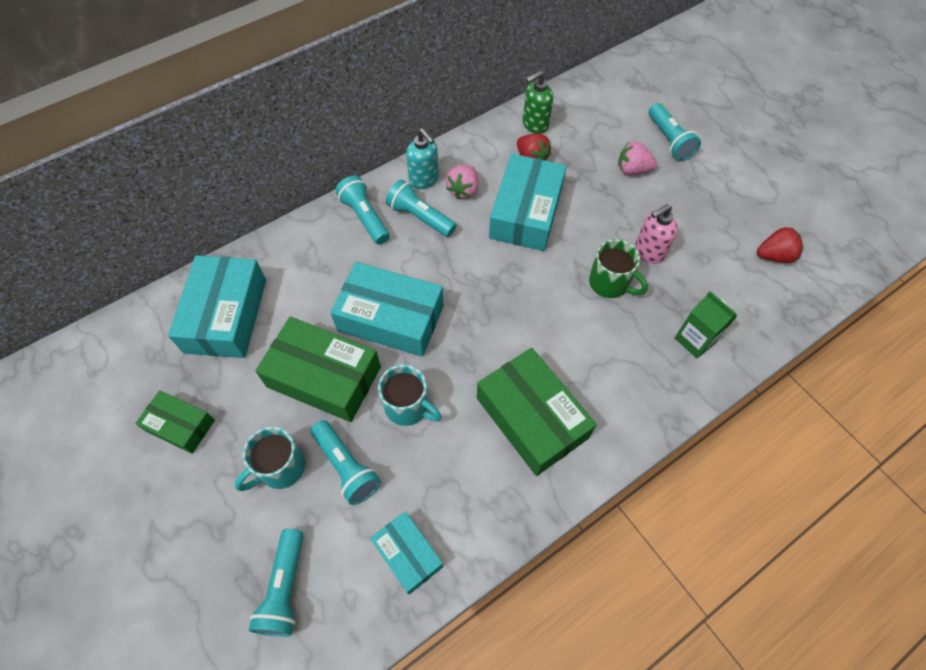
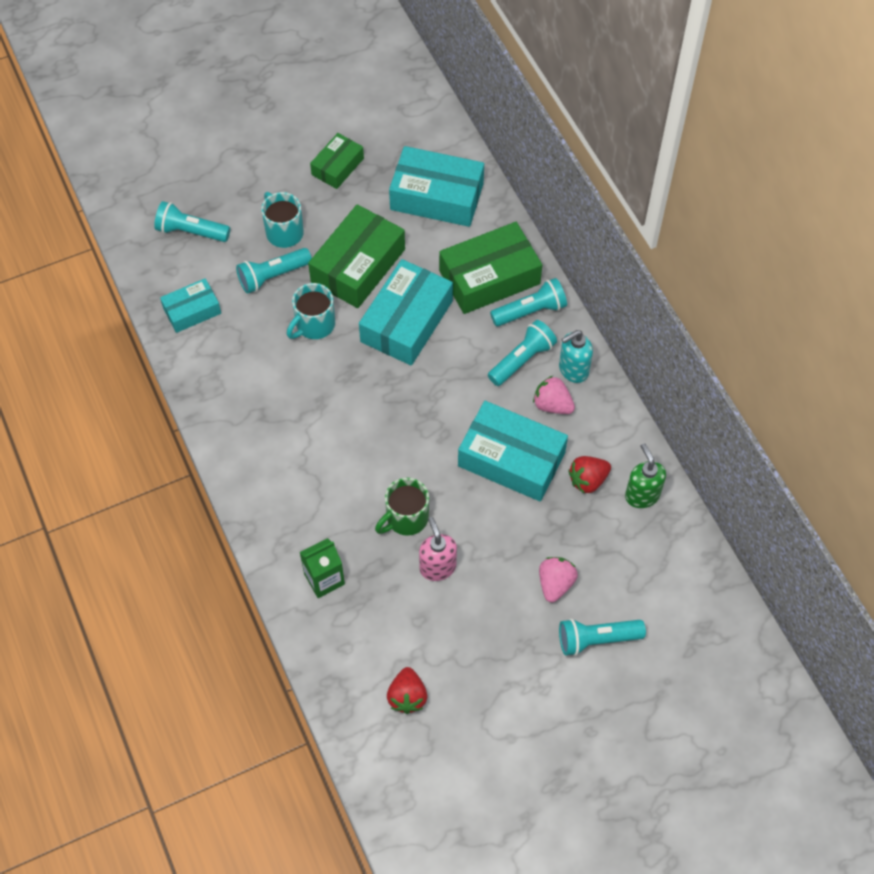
camera: 100 degrees right, 0 degrees up
(532, 417) = (280, 418): green box -> green box (489, 277)

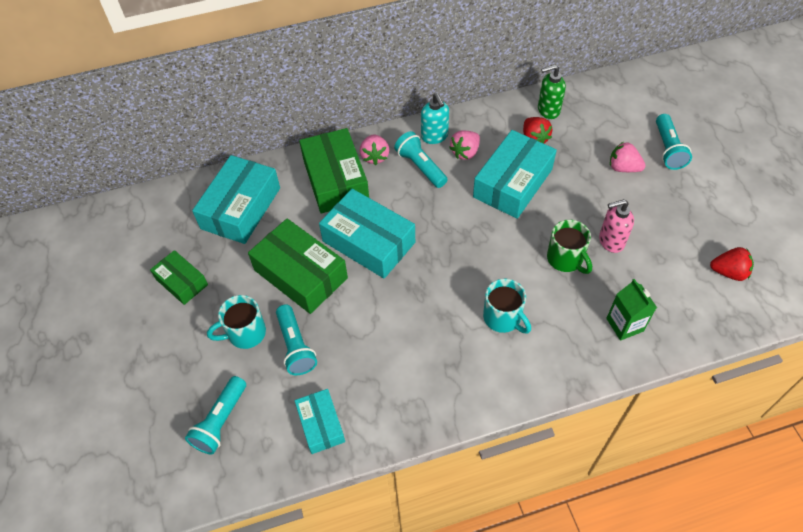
camera: 80 degrees left, 5 degrees down
(314, 325) = (359, 314): turquoise mug -> turquoise mug (503, 318)
(530, 311) = (375, 156): turquoise flashlight -> pink strawberry

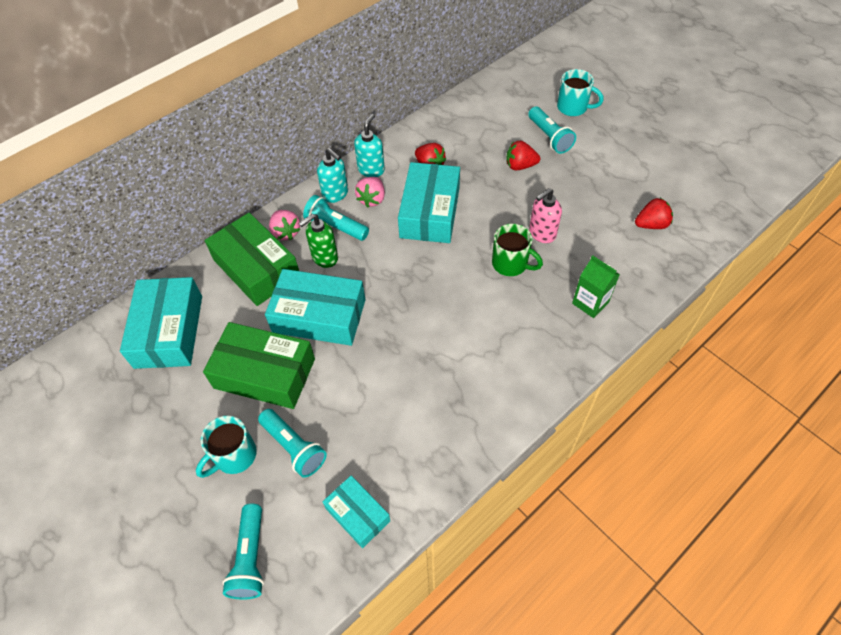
camera: 25 degrees left, 0 degrees up
(181, 282) = (138, 431): green box -> none
(478, 124) = (371, 169): none -> turquoise soap dispenser
(503, 318) = (482, 339): turquoise mug -> turquoise mug (573, 107)
(548, 110) = (429, 136): green soap dispenser -> green soap dispenser (324, 258)
(623, 168) = (520, 166): pink strawberry -> red strawberry

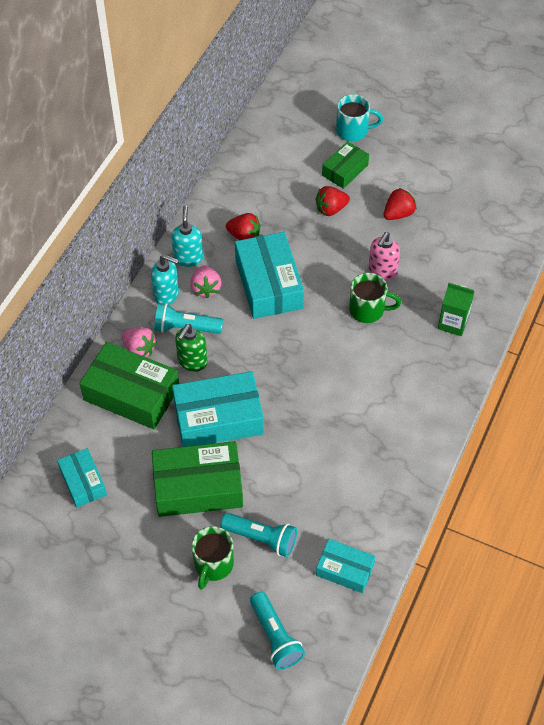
camera: 25 degrees left, 0 degrees up
(169, 331) = (83, 482): turquoise box -> turquoise box, size x0.57
(234, 456) = (213, 565): turquoise mug -> green mug
(549, 137) = (345, 170): turquoise flashlight -> green box
(651, 224) = (474, 232): red strawberry -> red strawberry (398, 214)

